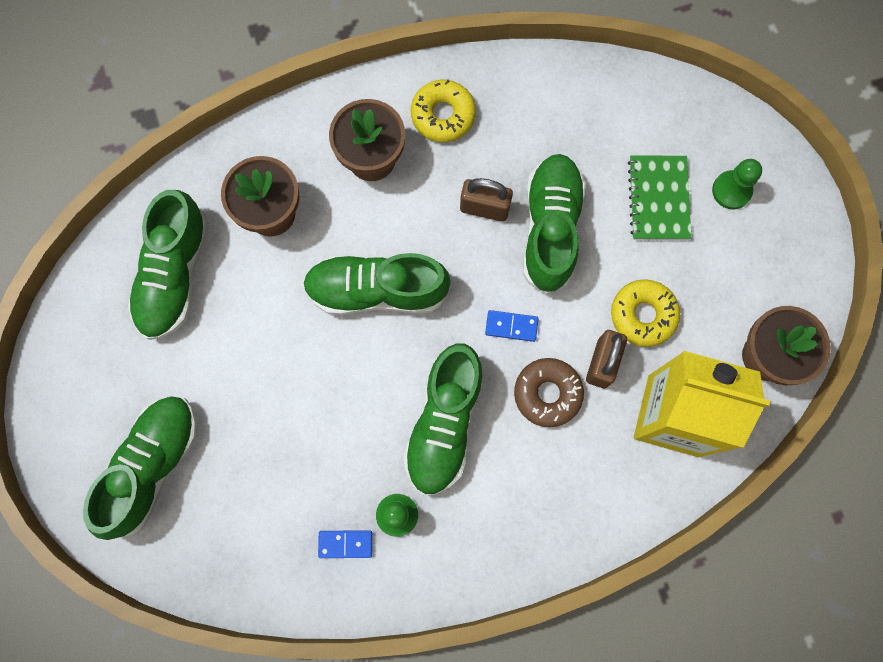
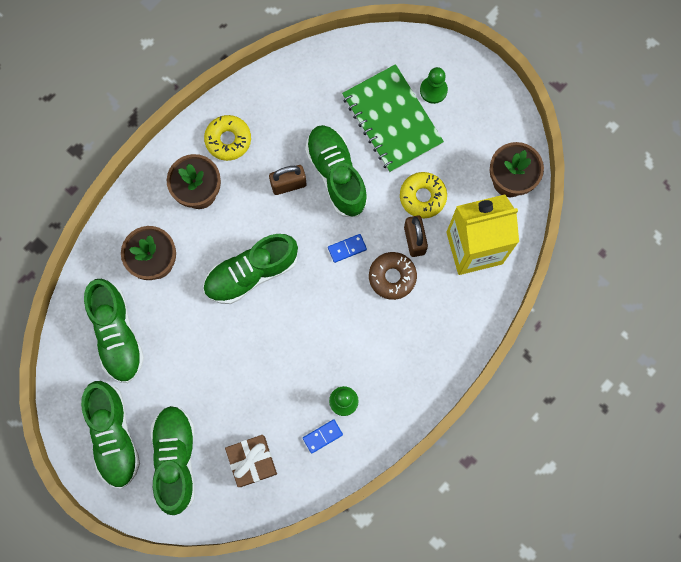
camera: 30 degrees left, 0 degrees up
(241, 524) = (252, 461): none -> brown gift
(444, 423) = (340, 330): green shoe -> green shoe (114, 436)
(658, 199) = (392, 120): green notebook -> green notebook, size x1.54

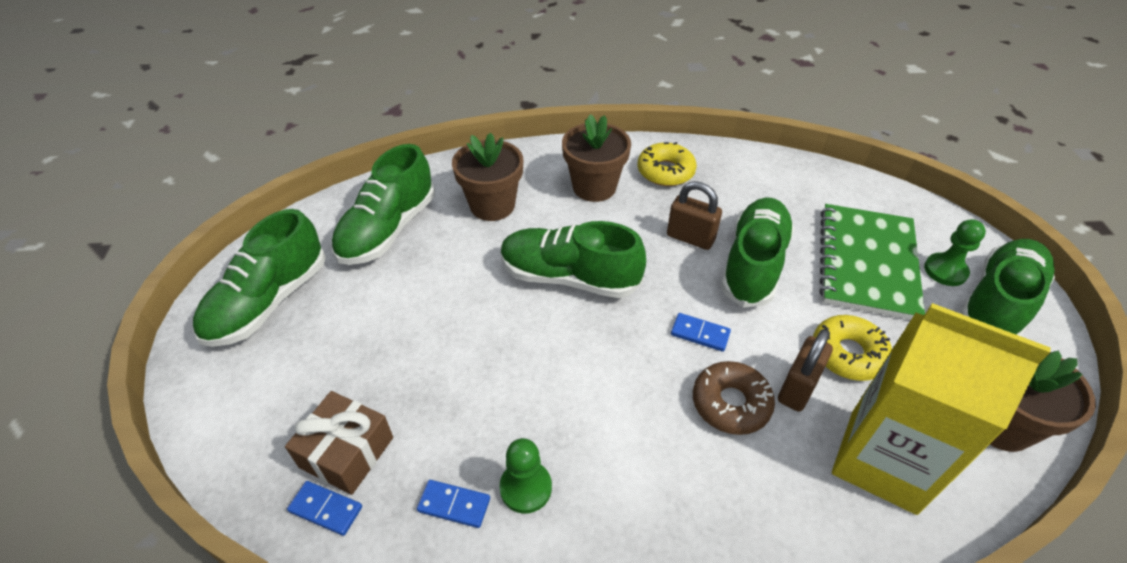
camera: 45 degrees right, 30 degrees down
(176, 459) = (285, 373): green shoe -> green shoe (997, 304)
(273, 489) = (326, 509): none -> blue domino

